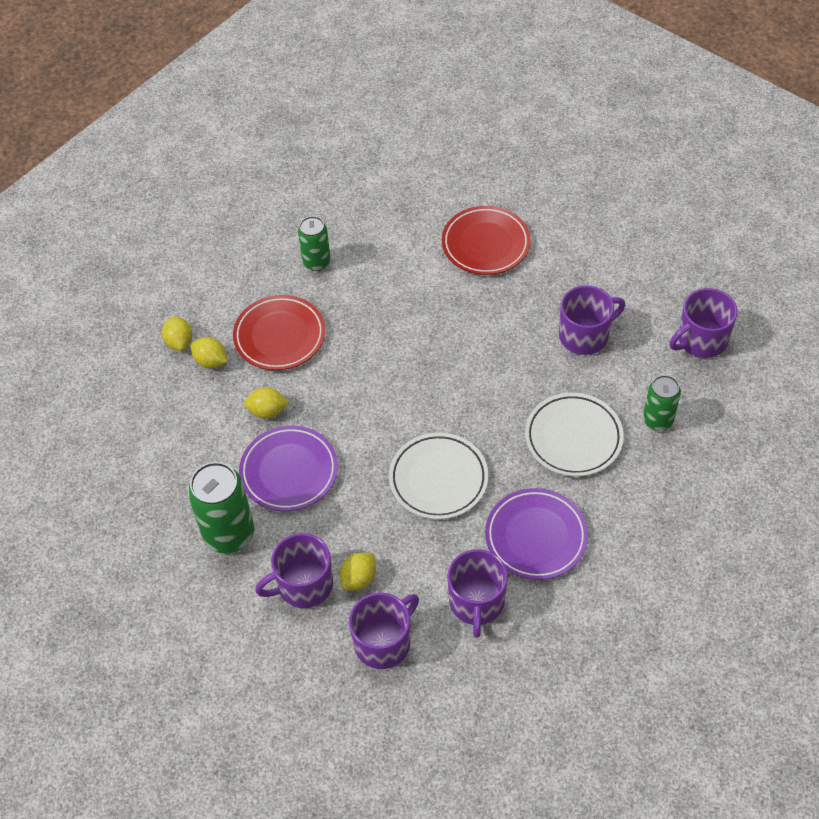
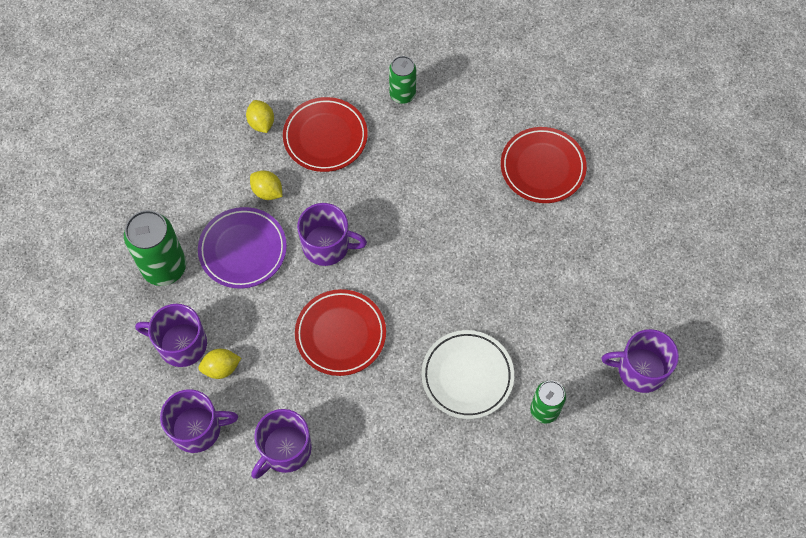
camera: 35 degrees right, 10 degrees up
(179, 342) = (252, 92): yellow lemon -> none
(438, 479) = (340, 334): white plate -> red plate
(536, 537) = (370, 433): purple plate -> none
(585, 335) = (551, 299): purple mug -> purple mug (327, 245)

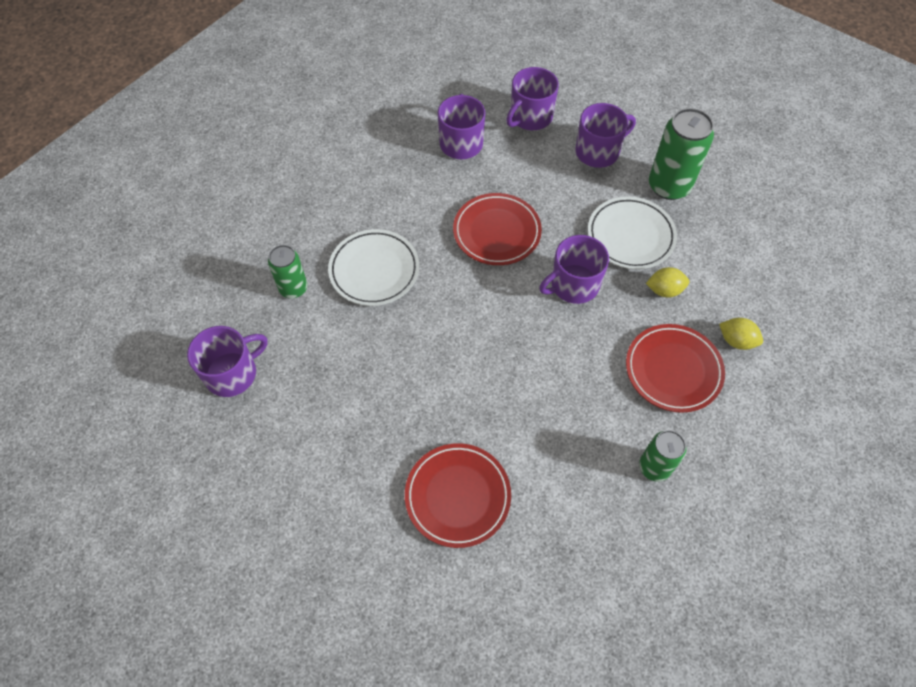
camera: 140 degrees right, 5 degrees down
(221, 368) = (555, 157): yellow lemon -> none
(243, 250) = (630, 236): purple plate -> white plate

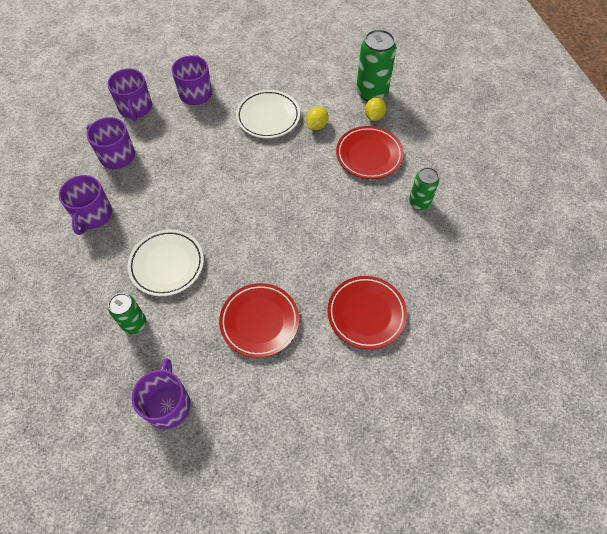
camera: 55 degrees left, 0 degrees up
(496, 232) = (203, 179): red plate -> red plate (259, 321)
(573, 285) = (275, 165): purple mug -> purple mug (93, 215)
(669, 186) = (252, 78): green can -> green can (371, 92)
(736, 341) = (374, 116): yellow lemon -> yellow lemon turned 45 degrees counterclockwise

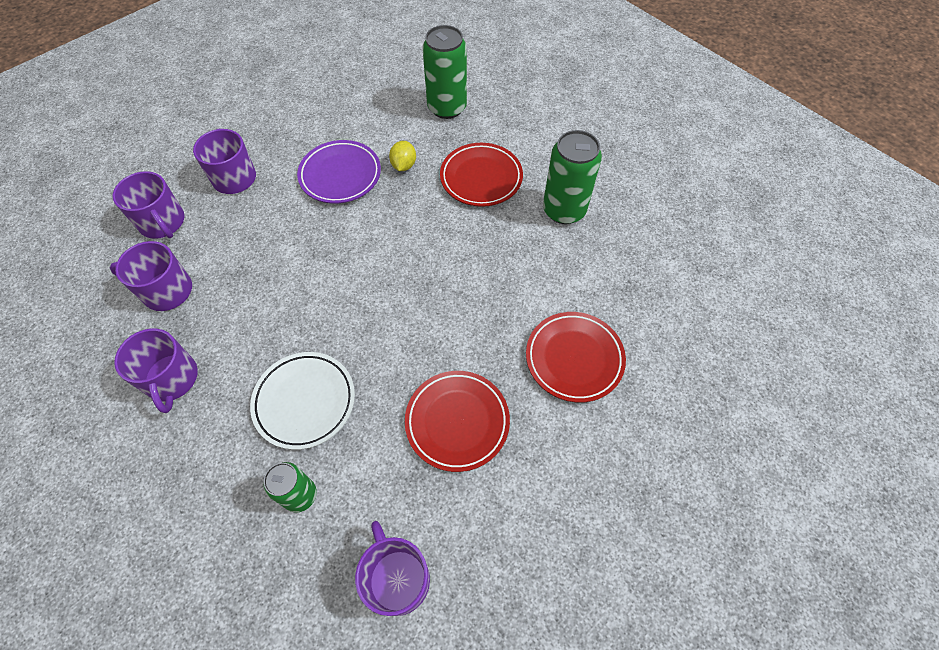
camera: 25 degrees left, 0 degrees up
(268, 117) = (340, 175): white plate -> purple plate
(374, 116) = (463, 133): yellow lemon -> none
(419, 202) = (564, 210): green can -> green can, size x1.63

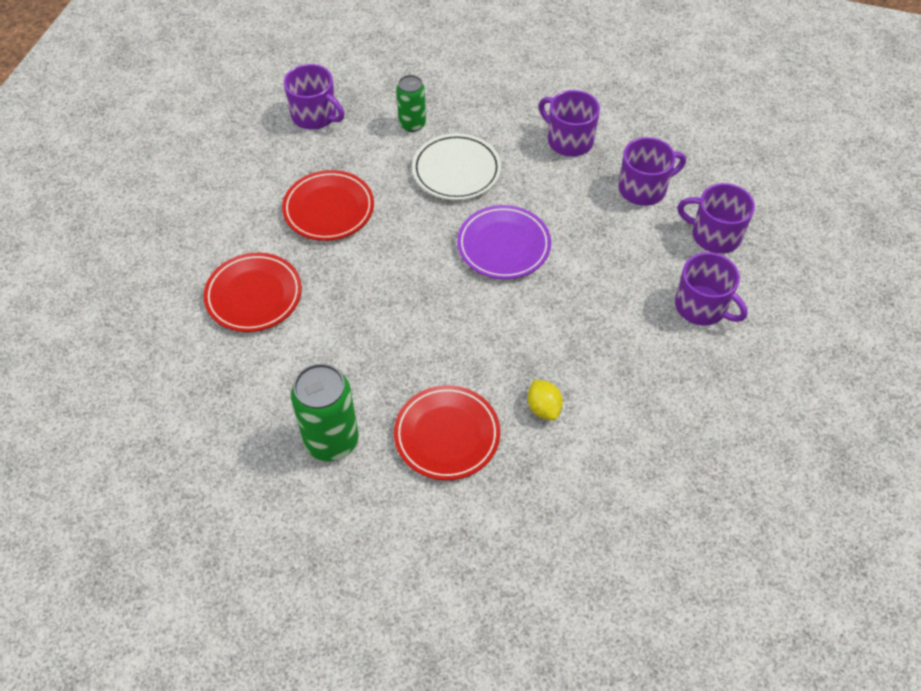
camera: 150 degrees right, 5 degrees down
(340, 175) = (600, 362): purple plate -> purple plate (503, 246)
(447, 107) = (556, 517): green can -> none

